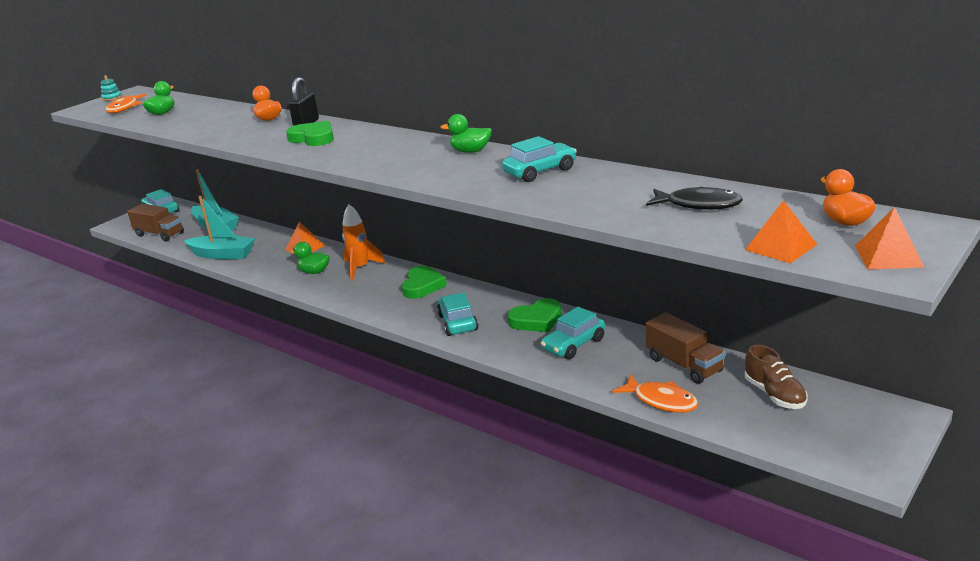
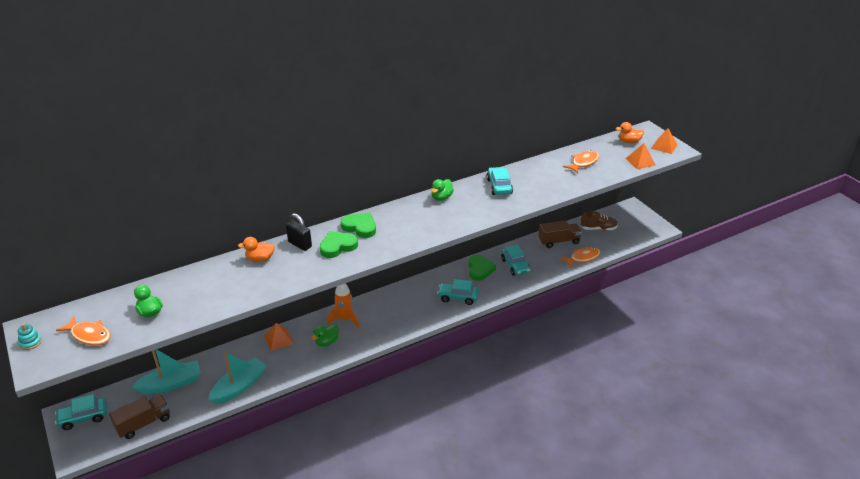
camera: 70 degrees left, 10 degrees up
(422, 286) = (398, 299): green heart -> green heart (360, 227)
(698, 205) = (583, 163): black fish -> orange fish

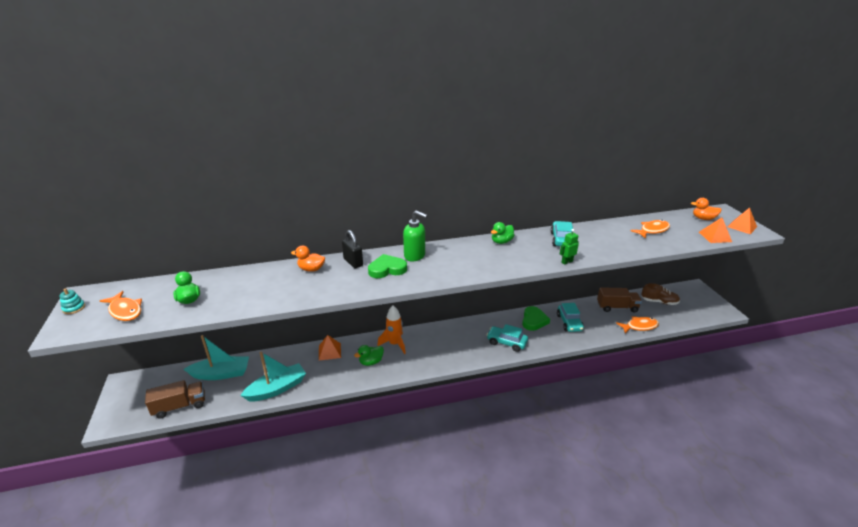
camera: 15 degrees right, 5 degrees down
(83, 418) = (135, 389): turquoise car -> none
(360, 227) = (415, 256): green heart -> green soap dispenser
(509, 210) = (567, 262): none -> green robot

